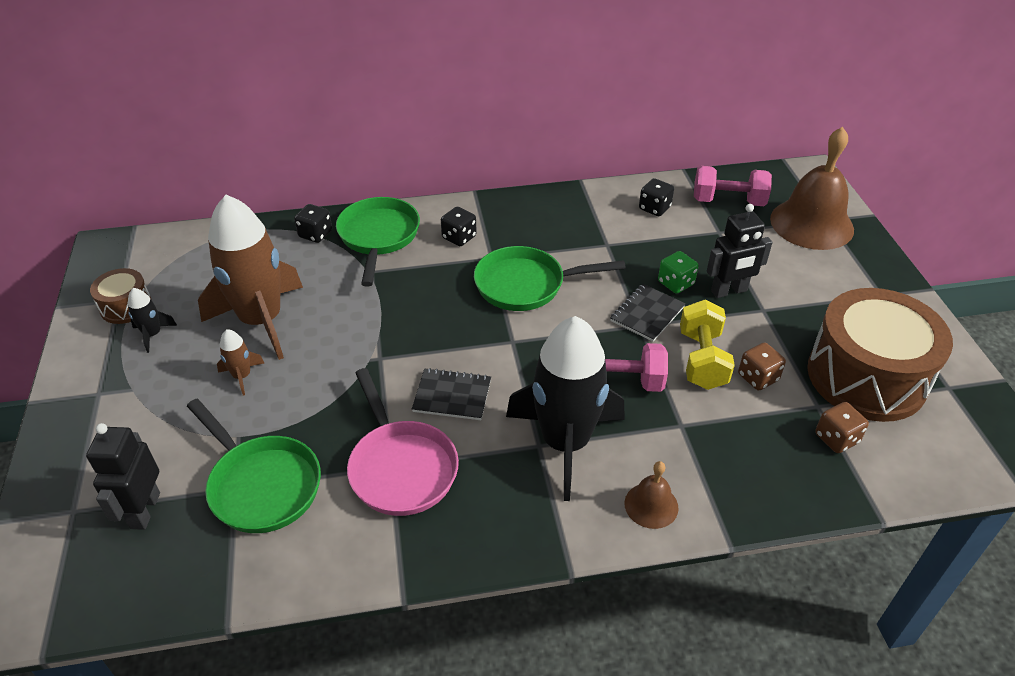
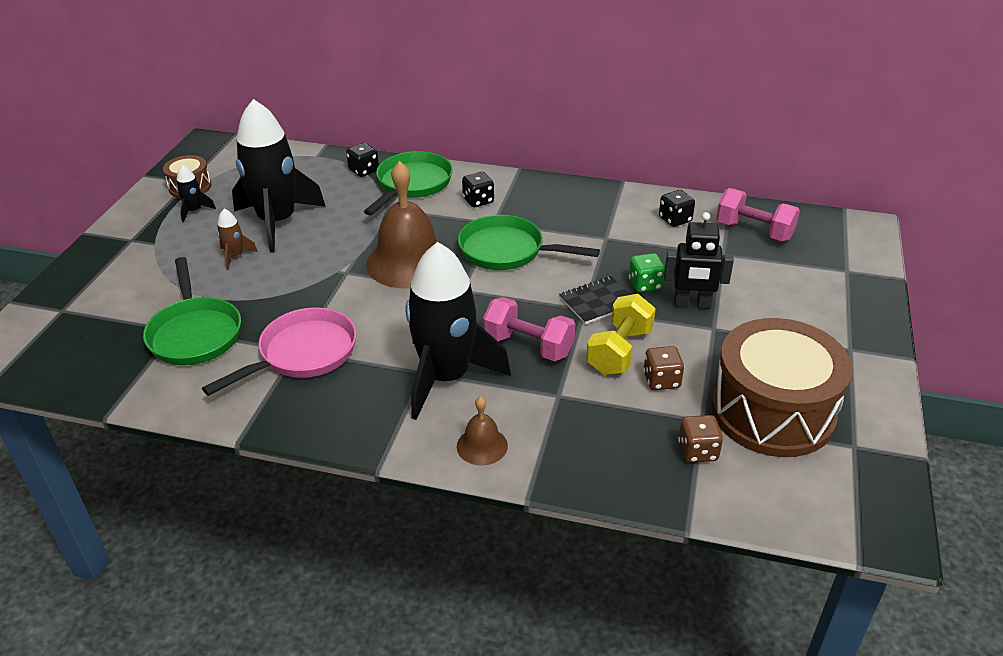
camera: 25 degrees right, 5 degrees down
(144, 510) = (106, 324): black robot -> none
(261, 321) = (277, 222): brown rocket -> black rocket
(401, 468) = (303, 354): pink pan -> pink pan turned 135 degrees counterclockwise
(452, 396) = (381, 315): black notebook -> none
(811, 224) = (826, 270): brown bell -> brown bell (408, 262)

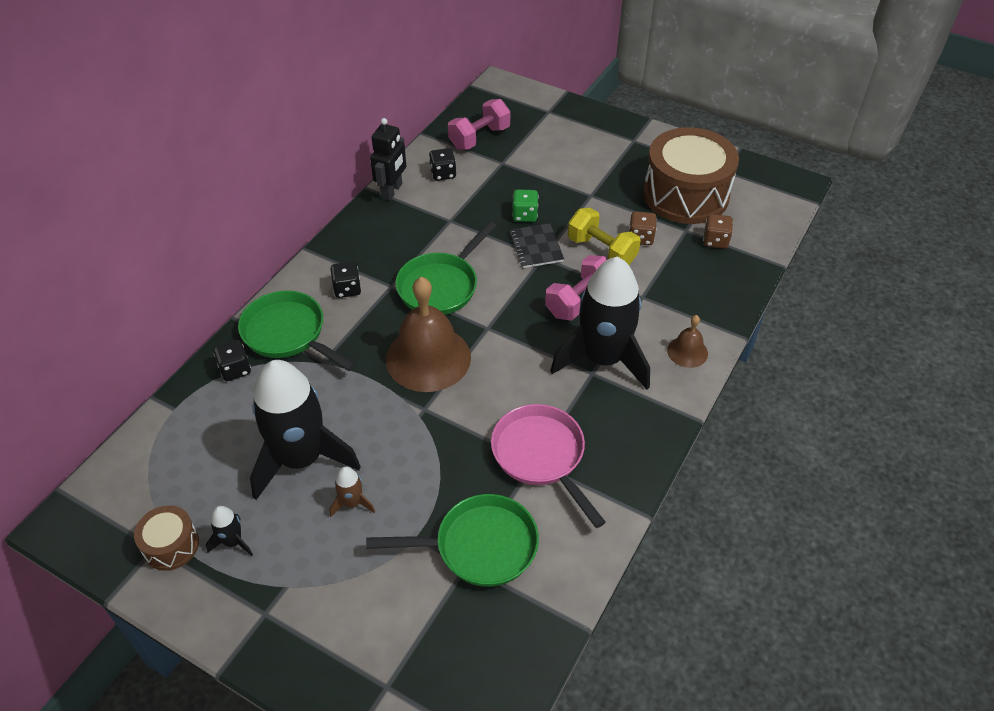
camera: 75 degrees left, 10 degrees up
(692, 304) = (559, 197): black robot -> black robot (392, 191)

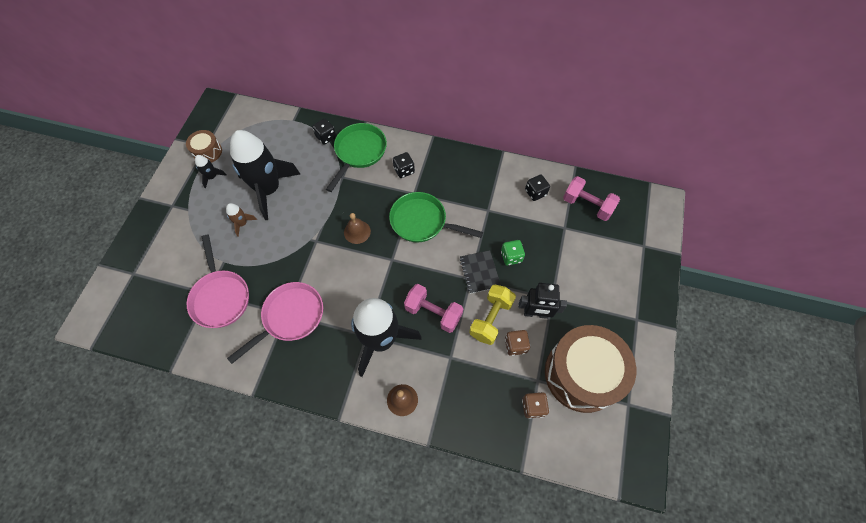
camera: 75 degrees right, 15 degrees up
(392, 191) = (505, 167): black robot -> black robot (535, 313)
(428, 358) = (357, 232): brown bell -> brown bell, size x0.48
(479, 546) = (220, 297): green pan -> pink pan
(536, 247) = (479, 272): black notebook -> black notebook turned 75 degrees counterclockwise

